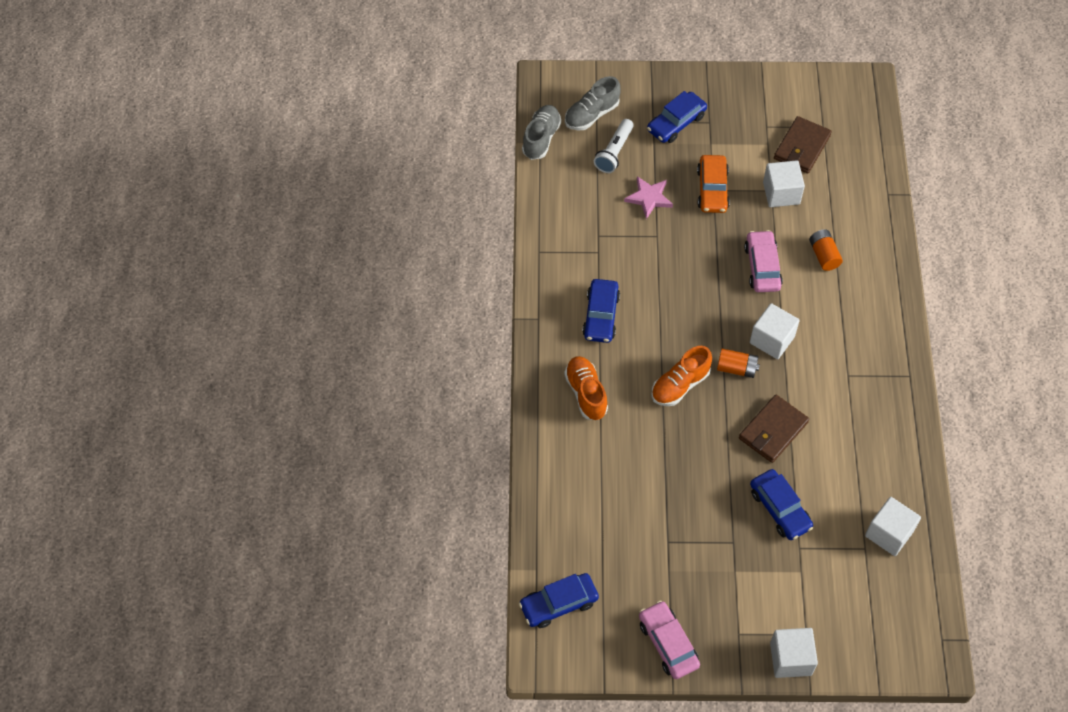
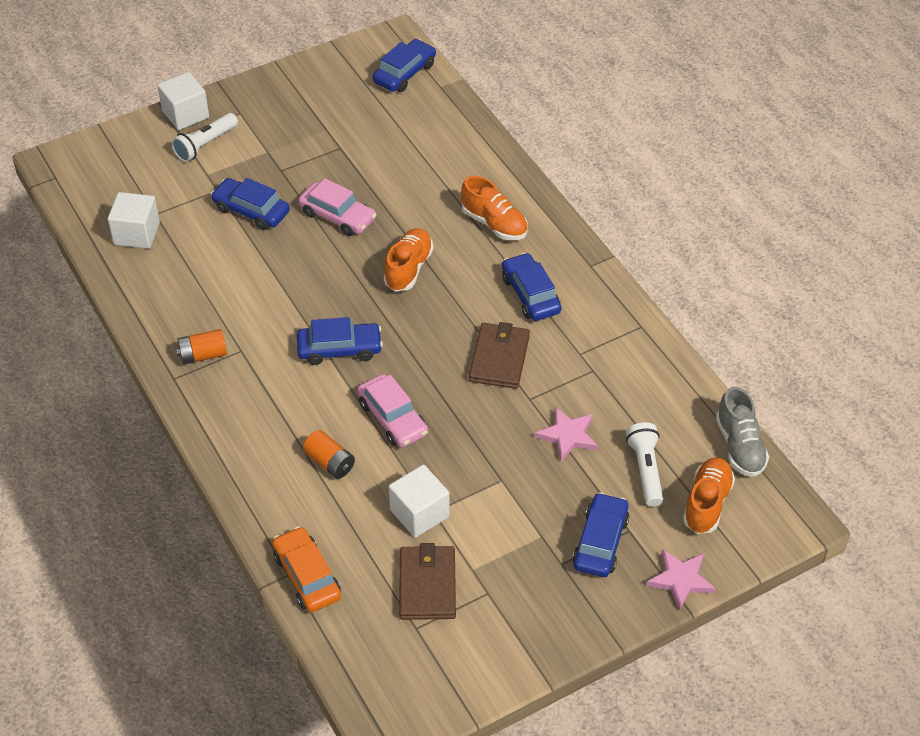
camera: 150 degrees right, 10 degrees down
(591, 114) = (707, 503): grey shoe -> orange shoe
(643, 80) = (681, 580): none -> pink star
(668, 643) = (296, 84): pink car -> pink car (337, 216)
(712, 189) = (503, 479): orange car -> orange car (307, 576)
(736, 368) = (361, 307): orange battery -> orange battery (203, 355)
(772, 340) = (339, 349): white cube -> blue car
(773, 430) = (292, 269): brown wallet -> brown wallet (499, 358)
(788, 608) = (205, 145): none -> white flashlight

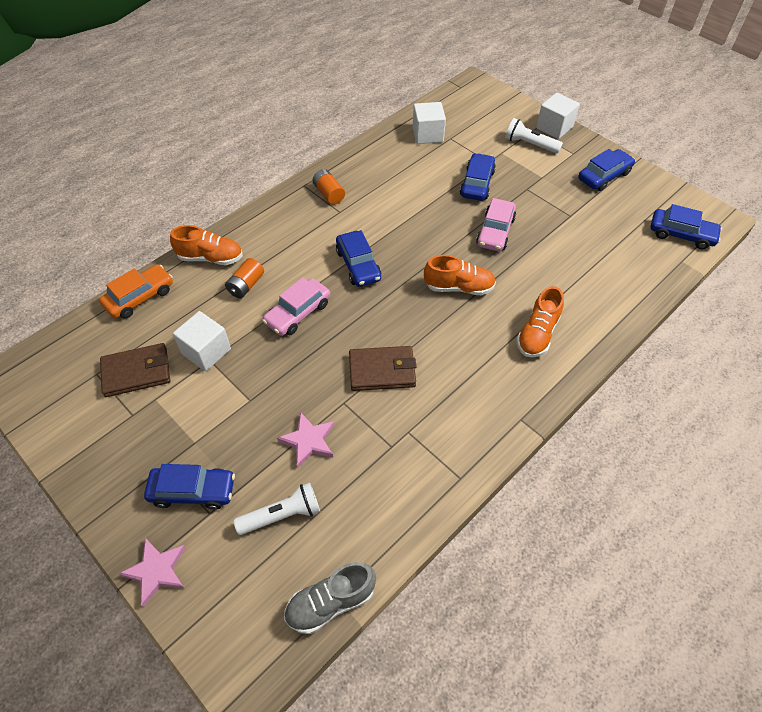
camera: 75 degrees right, 5 degrees up
(530, 294) = (464, 378): blue car -> blue car (604, 176)
(707, 503) = (251, 580): orange shoe -> orange shoe (210, 258)

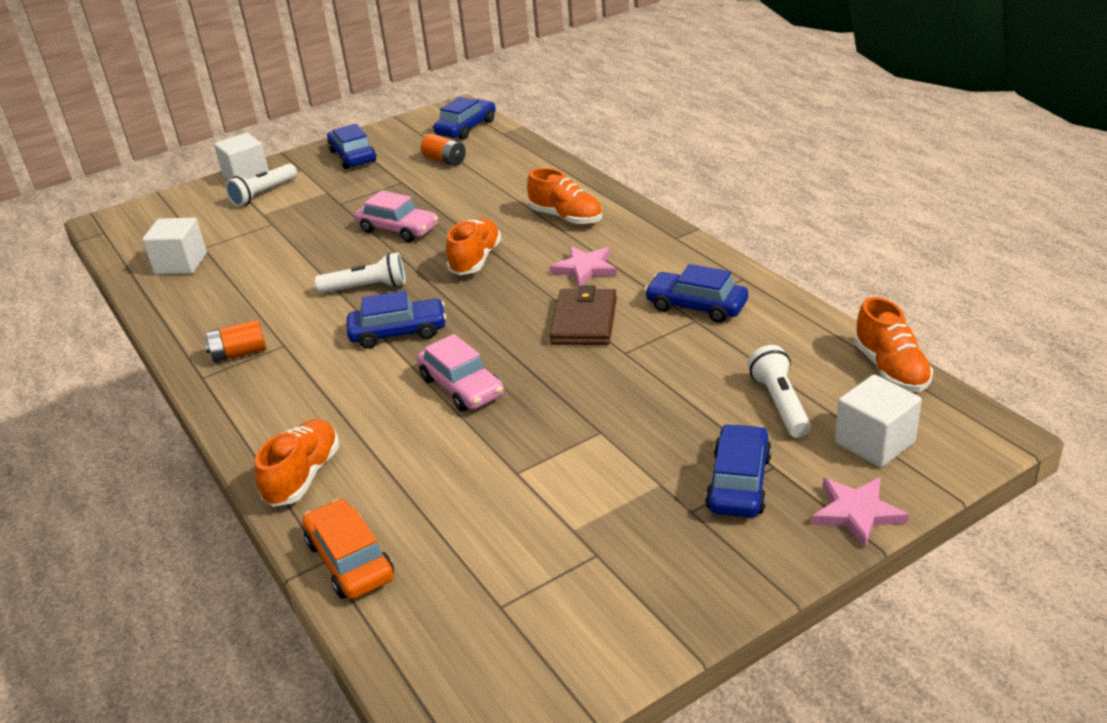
camera: 75 degrees left, 20 degrees down
(137, 372) = (513, 554): brown wallet -> none
(206, 351) = (498, 476): white cube -> white cube (874, 442)
(246, 285) = (384, 436): orange battery -> orange battery (445, 160)
(308, 441) = (676, 381): pink star -> pink star (585, 269)
(330, 602) = (890, 369): grey shoe -> orange shoe
(411, 234) = (366, 288): none -> white flashlight
(477, 183) = (306, 234): blue car -> blue car (696, 306)

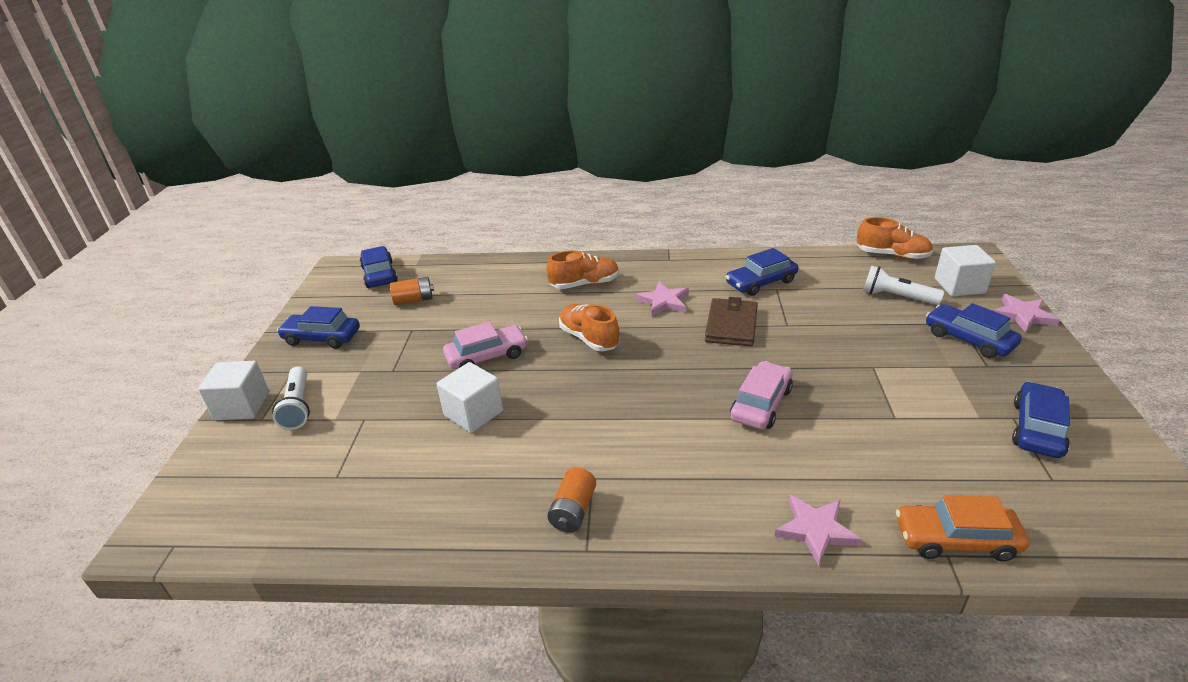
camera: 55 degrees left, 0 degrees up
(181, 264) = (345, 502): white cube -> white cube (473, 413)
(303, 476) = (816, 530): orange shoe -> pink star
(366, 288) = (558, 402): white flashlight -> none
(398, 332) = (649, 408): blue car -> blue car (1037, 429)
(461, 387) = (761, 404): pink car -> pink car turned 60 degrees counterclockwise
(584, 321) = (731, 325): brown wallet -> brown wallet turned 60 degrees clockwise

